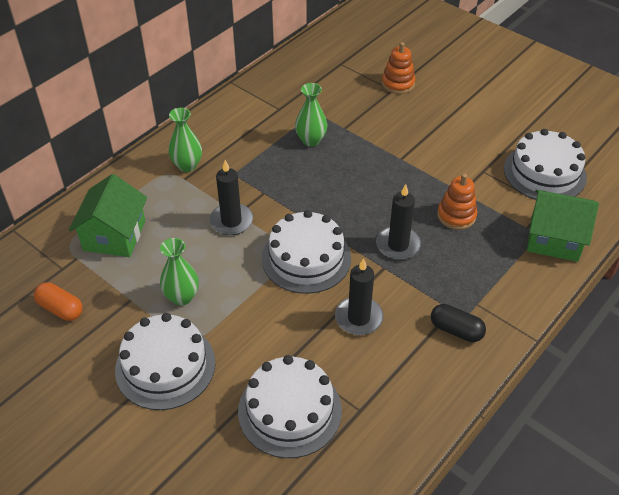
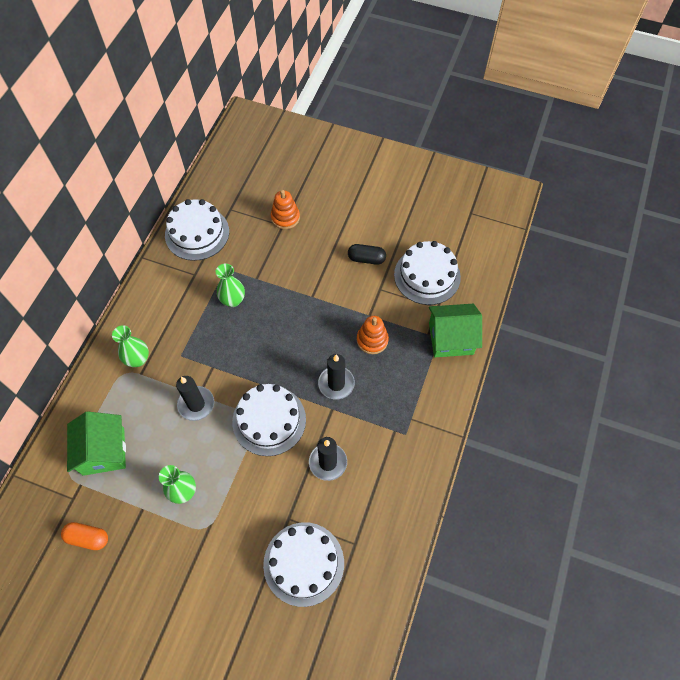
camera: 20 degrees left, 15 degrees up
(165, 366) = (194, 560): white cake -> white cake (197, 233)
(456, 330) = (403, 448): black capsule -> black capsule (366, 259)

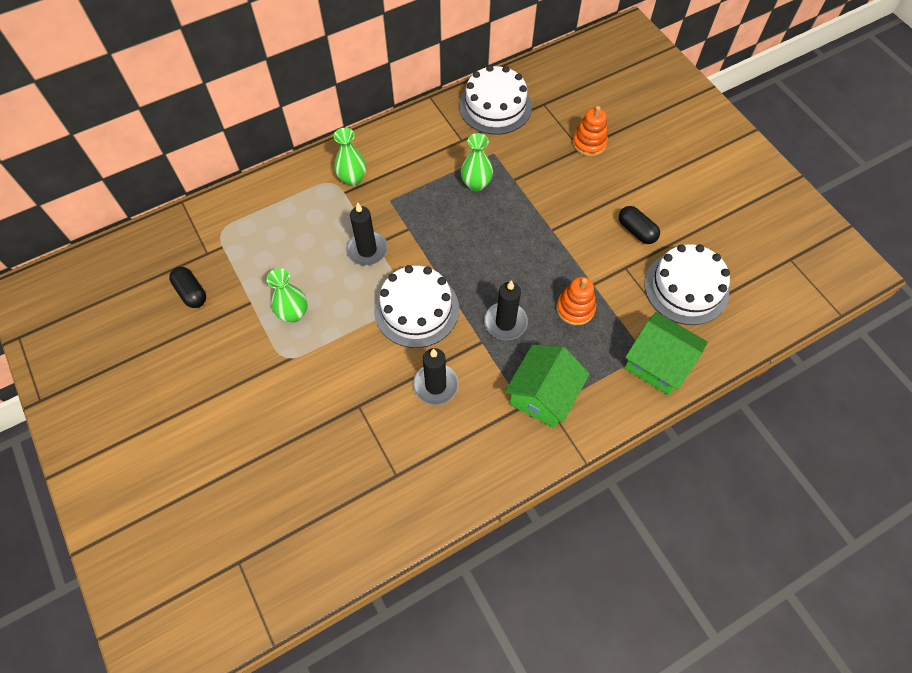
camera: 40 degrees right, 0 degrees up
(88, 538) = (191, 292): orange capsule -> black capsule
(103, 451) = (262, 233): green house -> green house (543, 395)
(303, 563) = (337, 454): white cake -> none

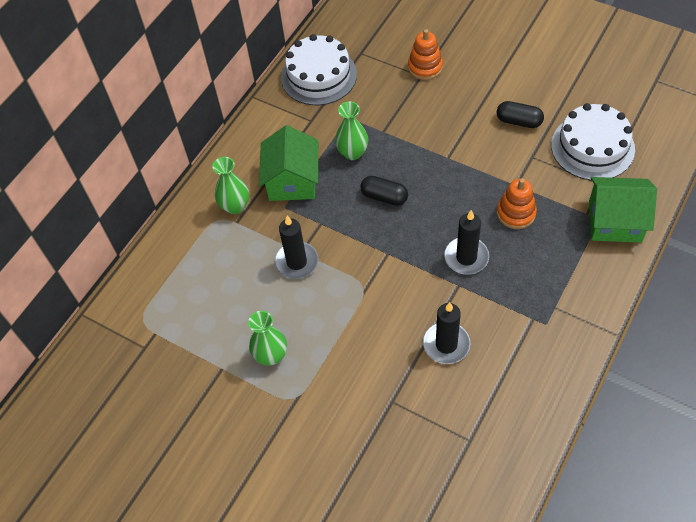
camera: 25 degrees left, 5 degrees down
(191, 292) = (156, 392): black capsule -> black capsule (384, 197)
(416, 309) = (380, 289): white cake -> none
(543, 395) = (542, 300): green house -> green house (292, 181)

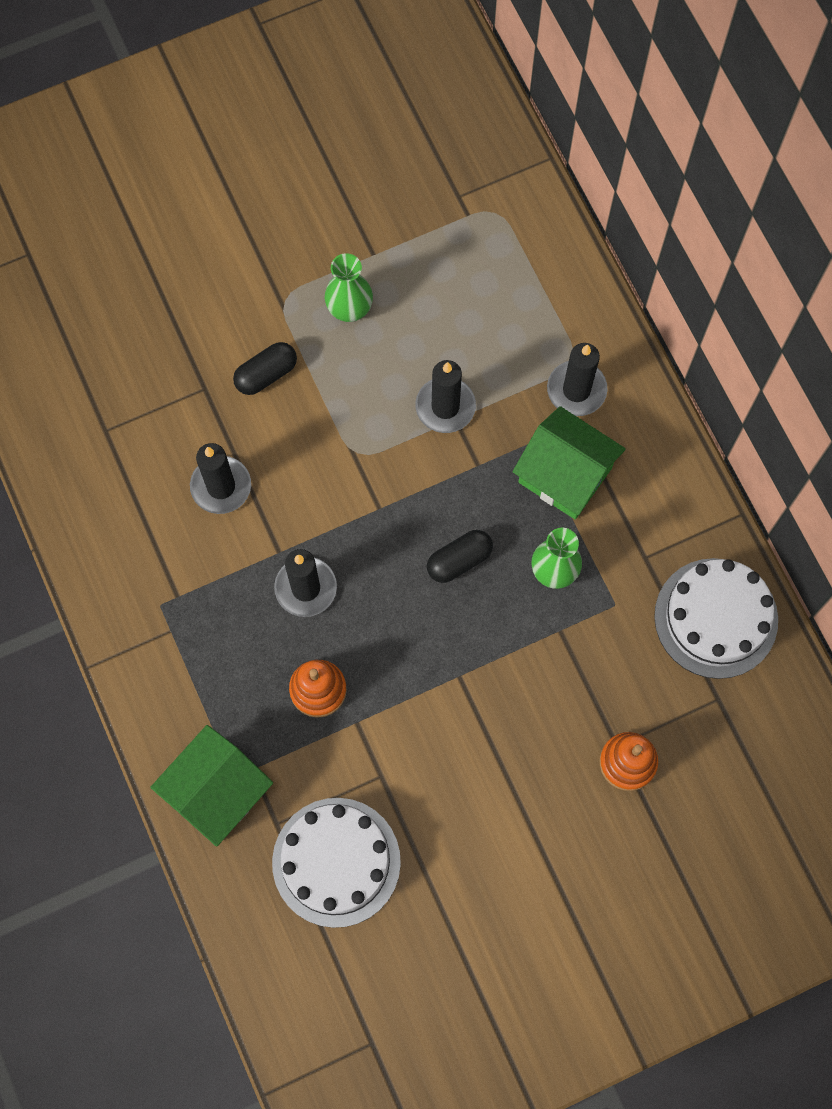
camera: 120 degrees right, 15 degrees up
(235, 206) = (576, 390): green vase -> black candle
(519, 121) = (446, 806): black capsule -> black capsule (266, 374)

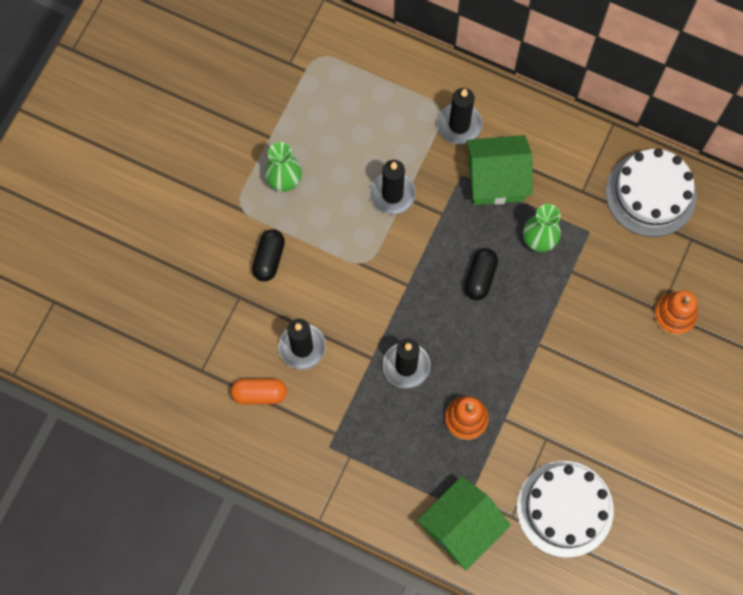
camera: 40 degrees left, 0 degrees up
(140, 498) = (259, 394): none -> orange capsule
(217, 792) = (461, 527): green house -> green house turned 45 degrees clockwise

